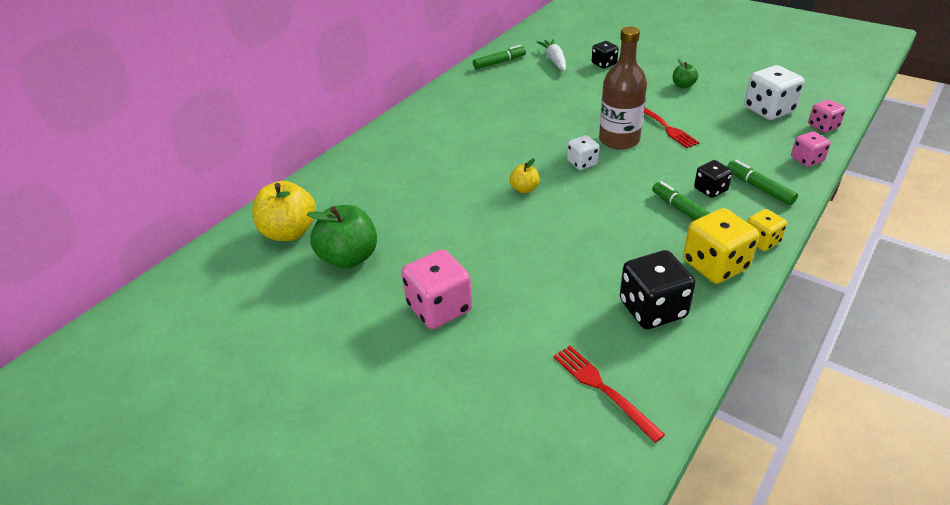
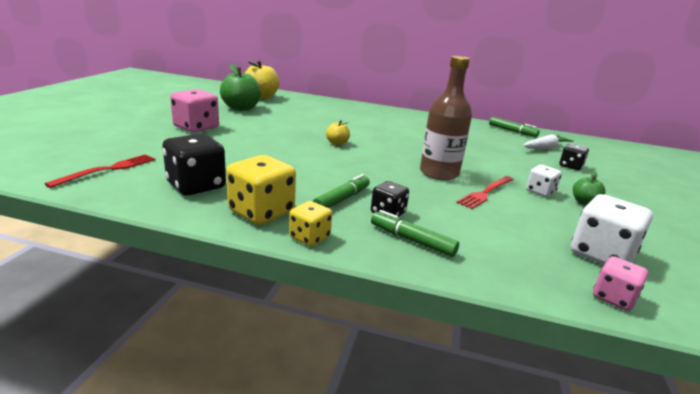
camera: 65 degrees right, 15 degrees down
(582, 163) = (388, 160): white dice -> white dice (540, 191)
(759, 188) = (412, 240): green marker -> green marker turned 90 degrees counterclockwise
(807, 160) = (505, 277): pink dice -> none

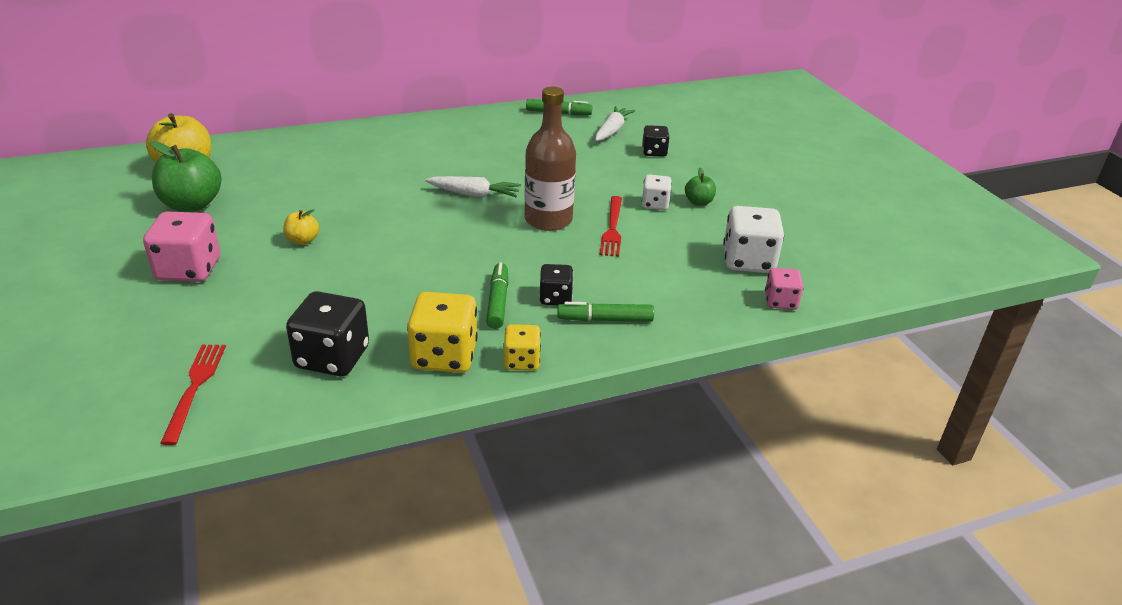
camera: 35 degrees left, 10 degrees up
(337, 143) = (398, 219): yellow apple -> yellow apple (302, 240)
(402, 147) = (474, 194): none -> white carrot

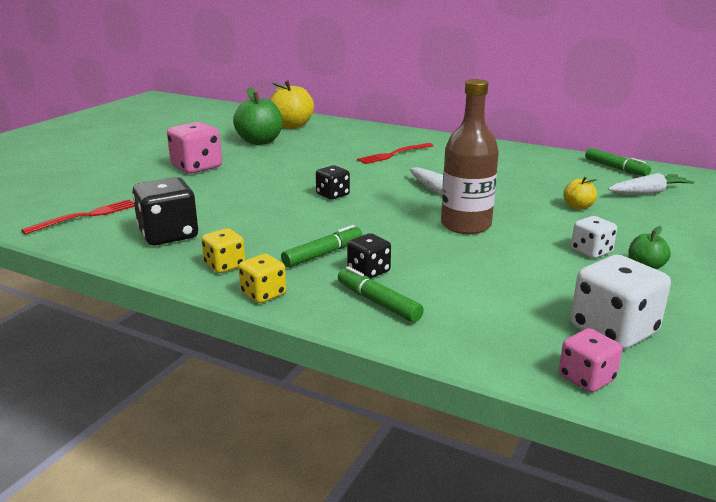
camera: 50 degrees right, 10 degrees down
(302, 240) = (278, 176): yellow apple -> yellow apple (578, 207)
(444, 356) = (225, 265): yellow dice -> yellow dice, size x0.58
(612, 228) = (512, 251): red fork -> red fork (394, 154)
(654, 152) = (667, 218): black dice -> black dice (333, 195)

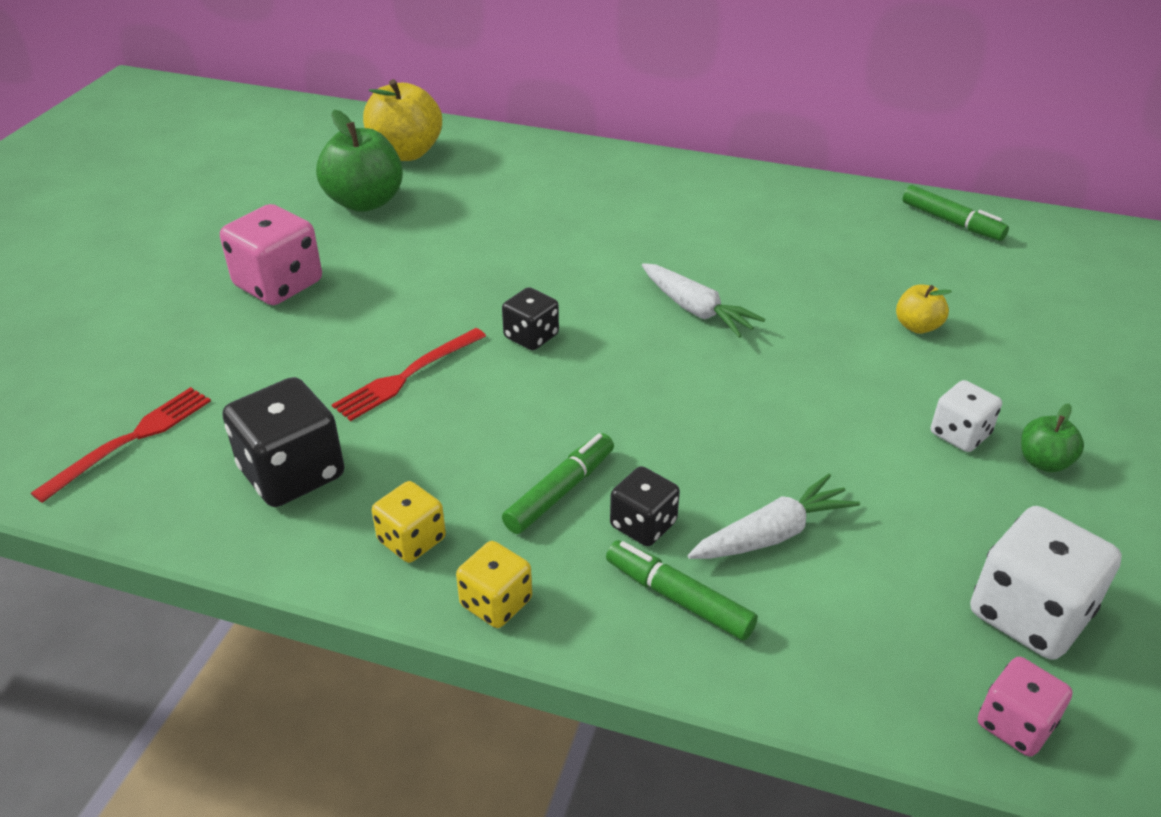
camera: 10 degrees left, 15 degrees up
(394, 154) = (600, 217): red fork -> red fork (407, 376)
(465, 225) = (761, 392): brown bottle -> none
(649, 192) = (1013, 279): white carrot -> white carrot (773, 534)

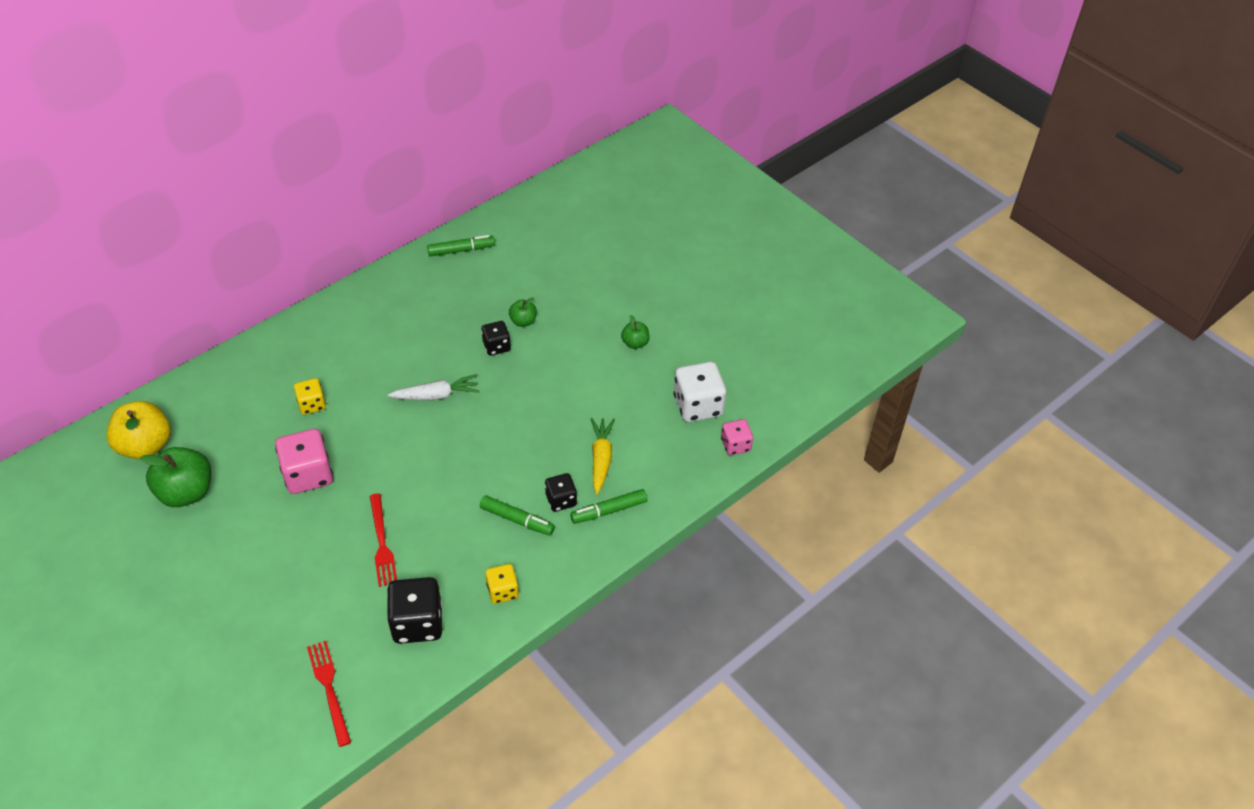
camera: 60 degrees left, 10 degrees up
(278, 284) = (239, 571): pink dice -> pink dice (308, 475)
(496, 602) = (563, 576): yellow dice -> yellow dice (312, 404)
(531, 336) = (396, 475): black dice -> black dice (496, 346)
(560, 491) = (517, 520): green marker -> green marker turned 135 degrees clockwise
(773, 534) = (601, 458): white carrot -> yellow carrot
(917, 326) = (523, 321): yellow apple -> green apple
(960, 434) = (599, 358): white dice -> none

